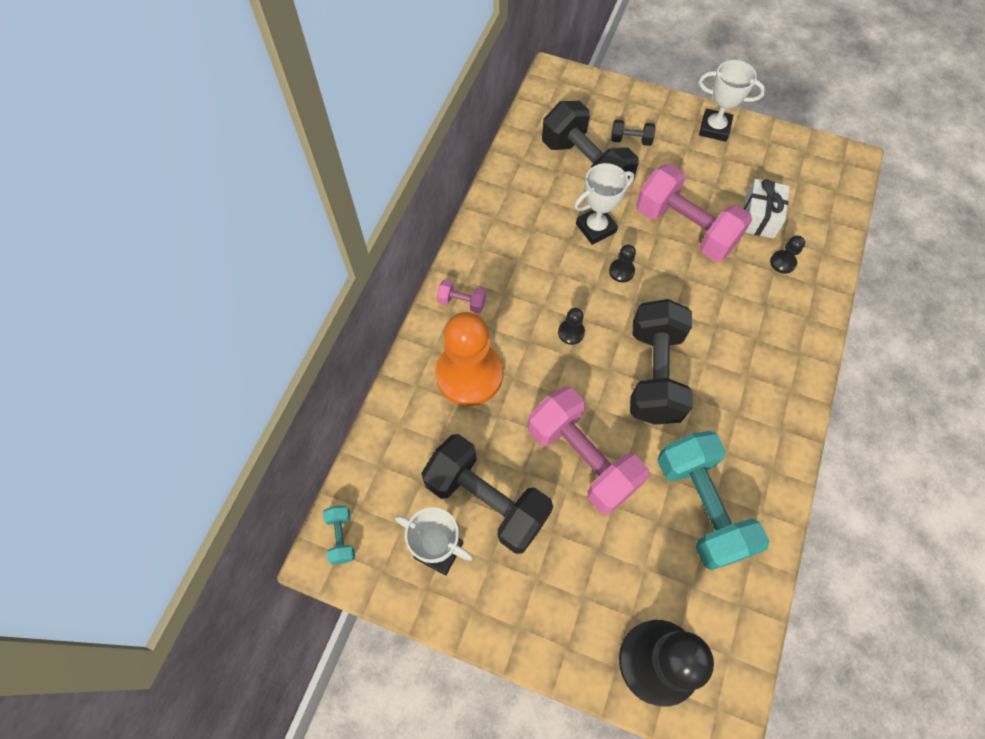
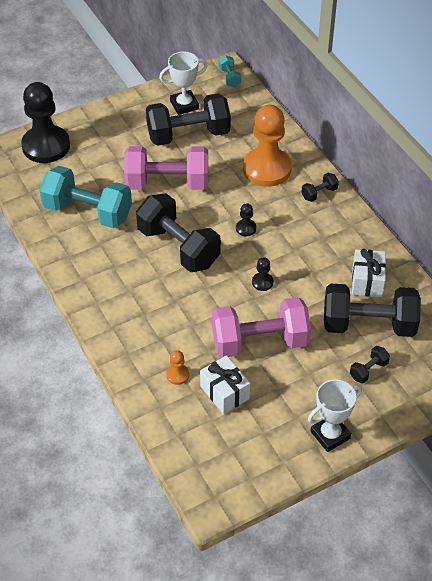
camera: 130 degrees right, 15 degrees down
(341, 537) = (229, 77): turquoise dumbbell -> turquoise dumbbell turned 45 degrees clockwise
(462, 302) = (319, 193): pink dumbbell -> black dumbbell
(538, 195) = (367, 281): none -> white gift
(595, 228) = (309, 293): white trophy -> none
(782, 262) = (177, 375): black pawn -> orange pawn

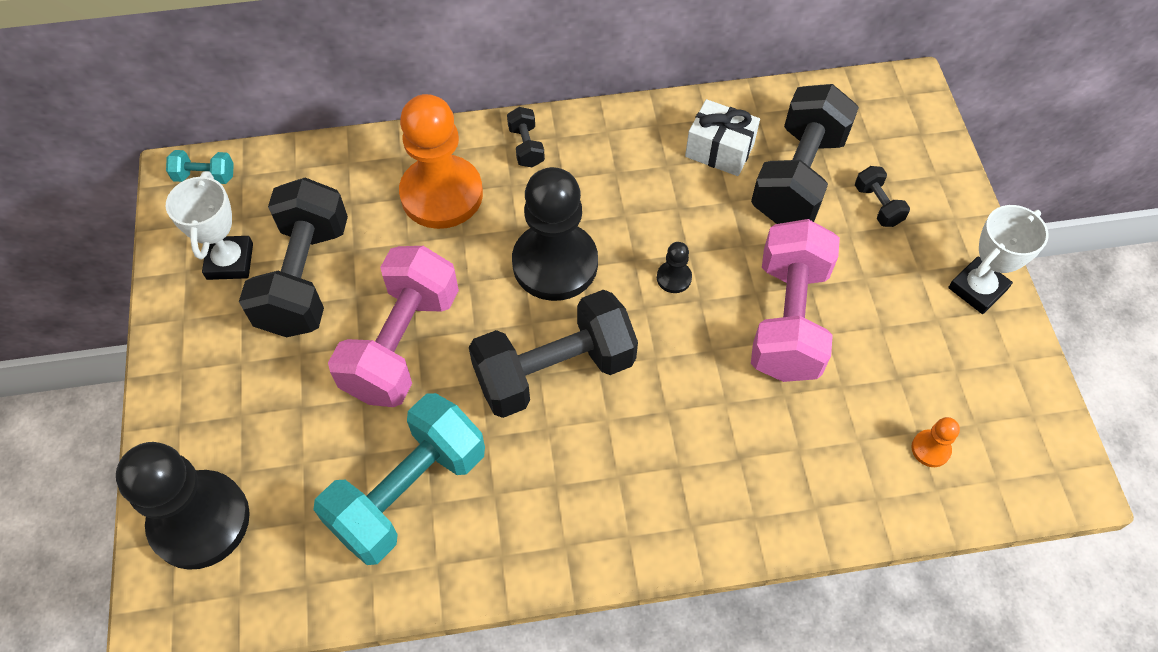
camera: 70 degrees left, 10 degrees up
(177, 375) = (820, 454): orange pawn -> orange pawn (930, 449)
(224, 392) = (871, 397): white gift -> none
(246, 228) = (555, 263): black pawn -> black pawn, size x2.46
(330, 435) = (977, 289): white trophy -> white trophy turned 60 degrees clockwise

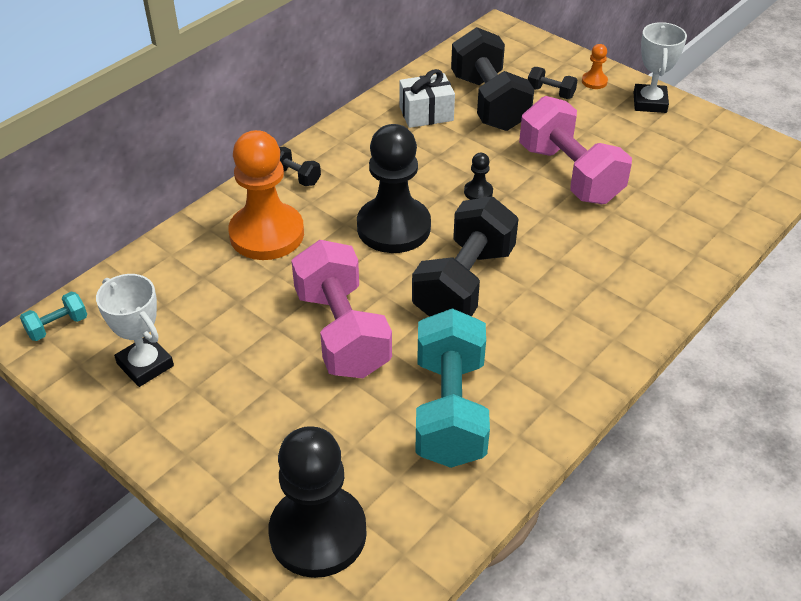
camera: 40 degrees left, 15 degrees down
(304, 277) = (220, 339): black dumbbell -> none
(930, 449) = (718, 189): orange pawn -> orange pawn (594, 81)

